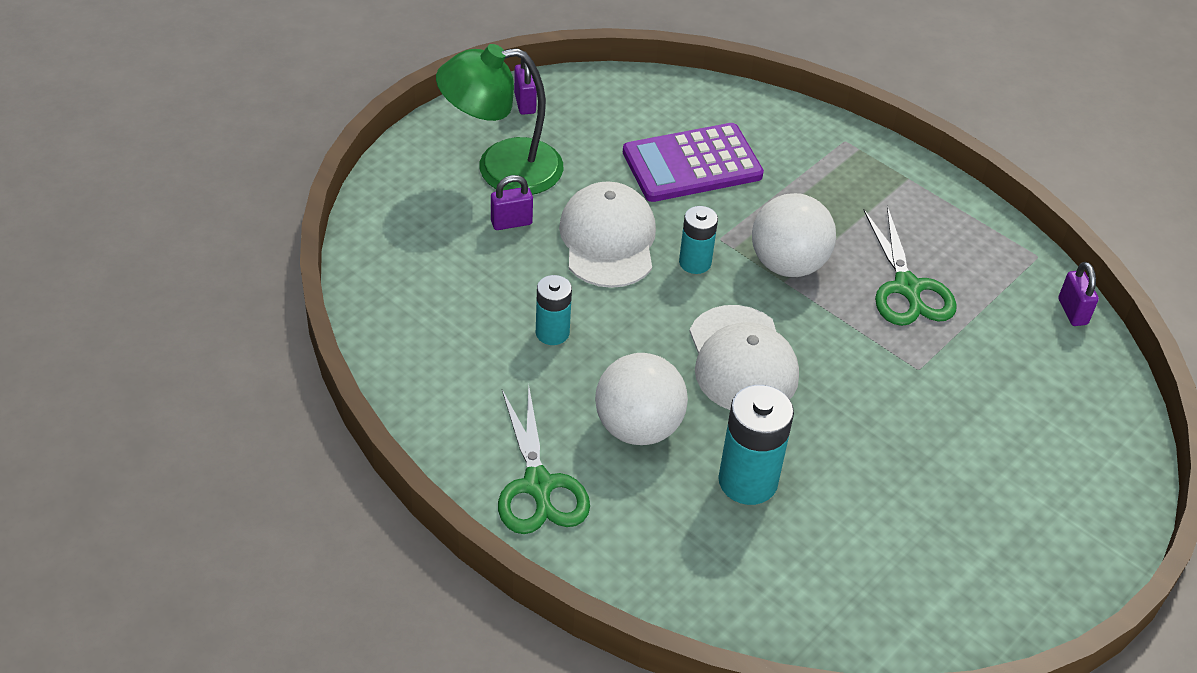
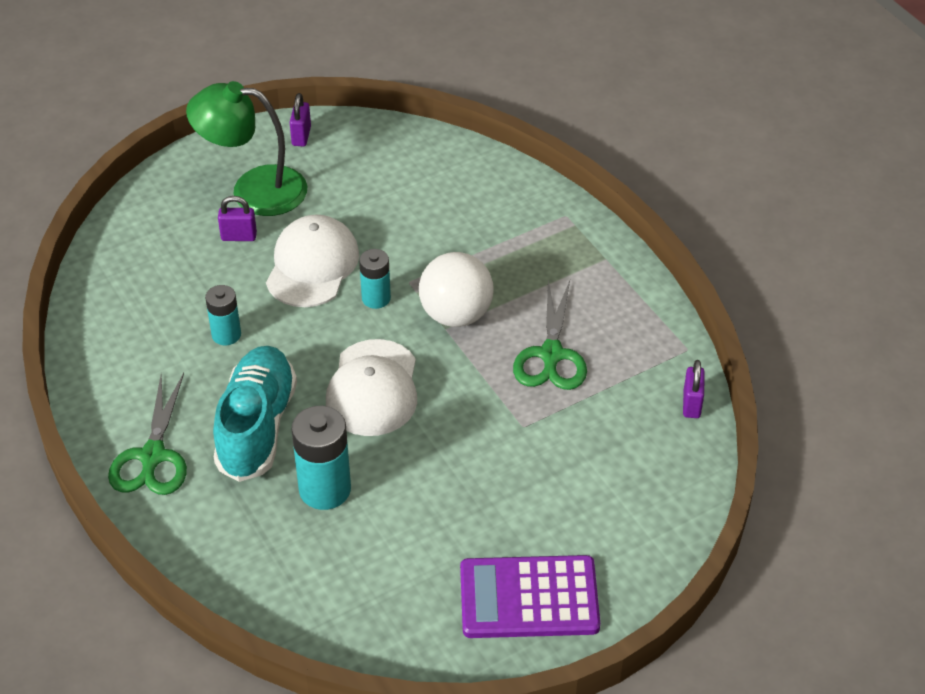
camera: 20 degrees right, 0 degrees up
(638, 427) = (257, 426): white ball -> turquoise shoe
(692, 164) = (418, 213): purple calculator -> purple calculator (529, 598)

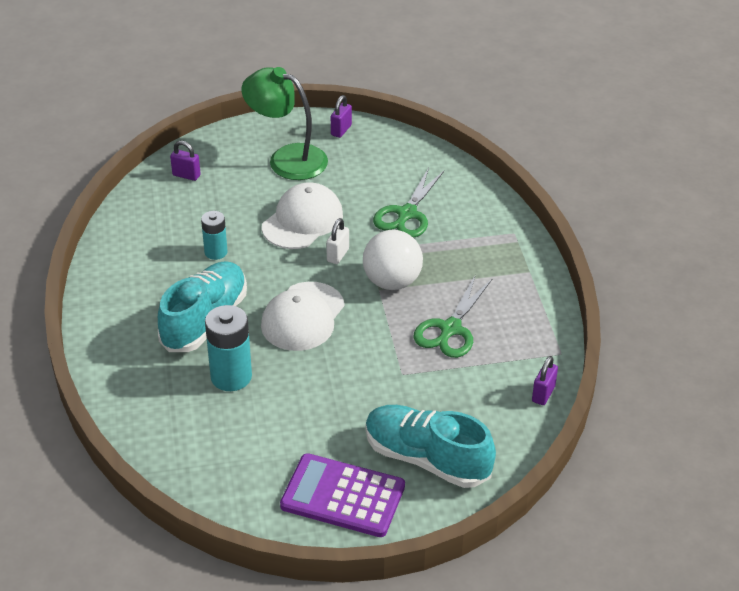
camera: 20 degrees right, 5 degrees down
(152, 456) = (121, 320): green scissors -> green scissors (407, 214)
(239, 236) = (259, 188): purple padlock -> purple padlock (186, 175)
(376, 298) = (338, 255): turquoise battery -> white padlock
(601, 522) = (426, 459): none -> turquoise shoe

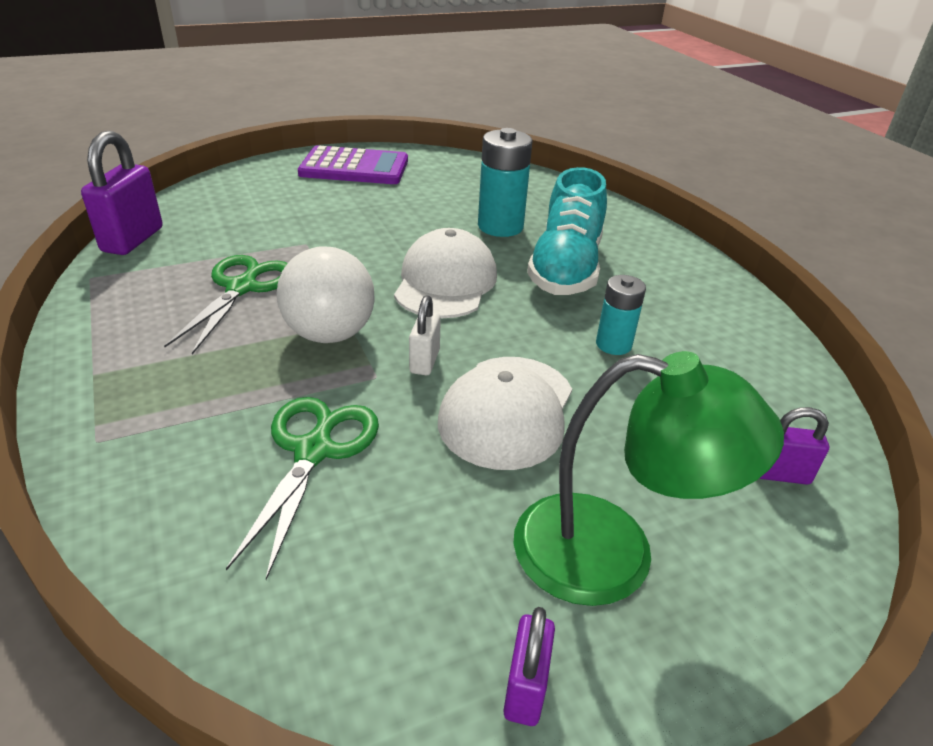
camera: 165 degrees right, 5 degrees down
(426, 459) = (277, 190): turquoise shoe -> none
(543, 394) = (133, 240): purple padlock -> purple padlock, size x1.79

